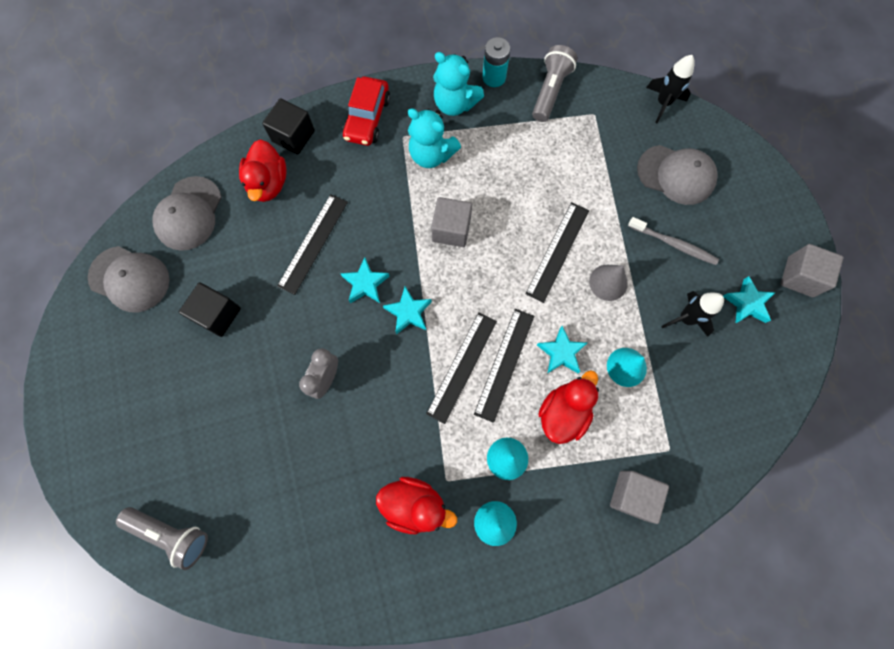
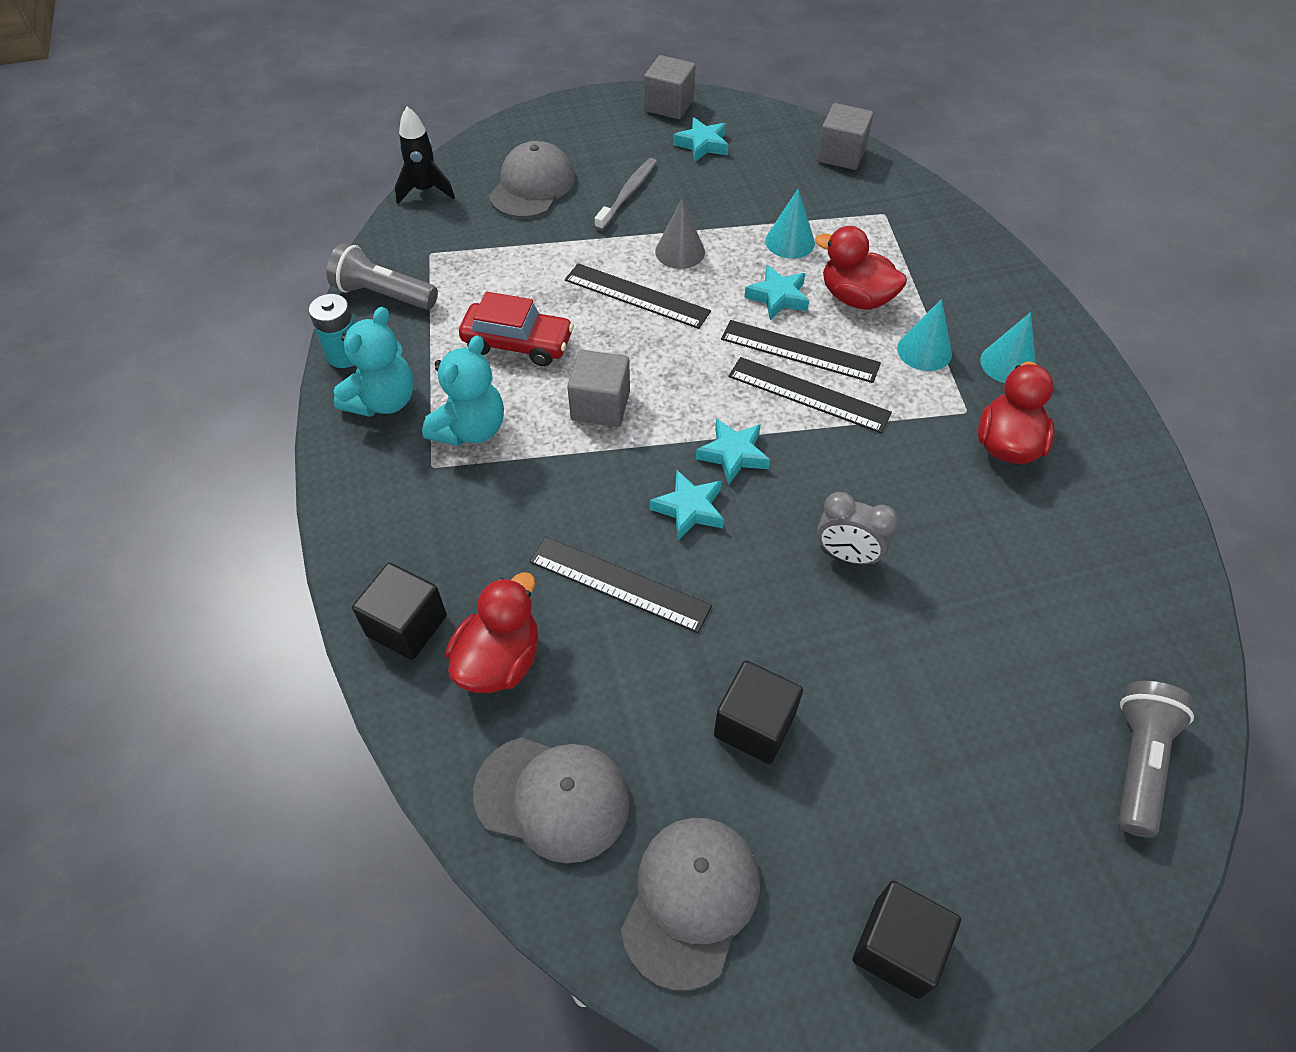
camera: 90 degrees left, 20 degrees down
(92, 377) = (897, 947): none -> black cube
(268, 183) = (499, 660): red duck -> red duck turned 60 degrees counterclockwise
(367, 118) = (389, 515): red car -> red car (518, 343)
(632, 495) = (943, 245): grey cube -> grey cube (841, 155)
(686, 318) = (724, 191): black rocket -> none

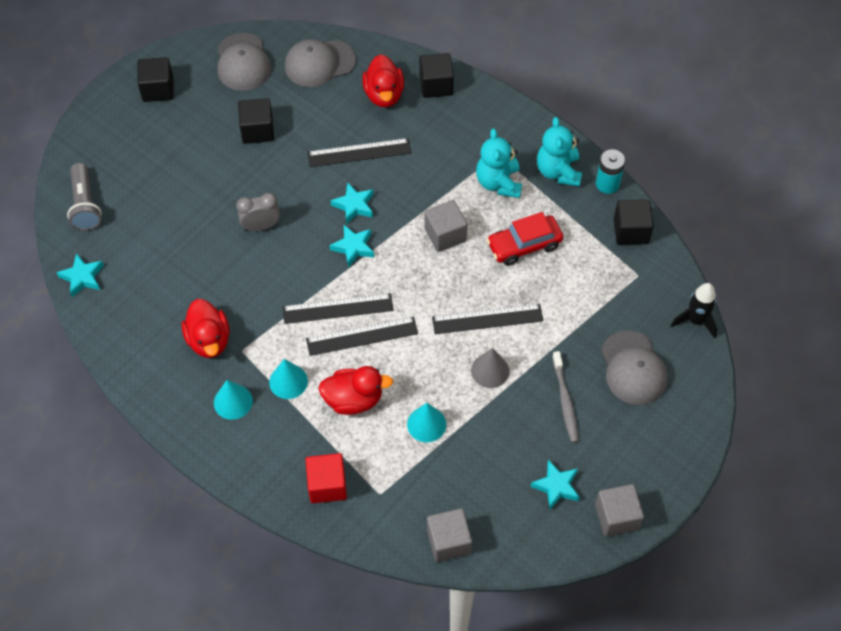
camera: 145 degrees right, 5 degrees up
(383, 294) = (631, 231): grey flashlight -> black cube
(778, 297) = (402, 370): turquoise star -> turquoise star (82, 277)
(937, 243) = (327, 485): none -> red cube

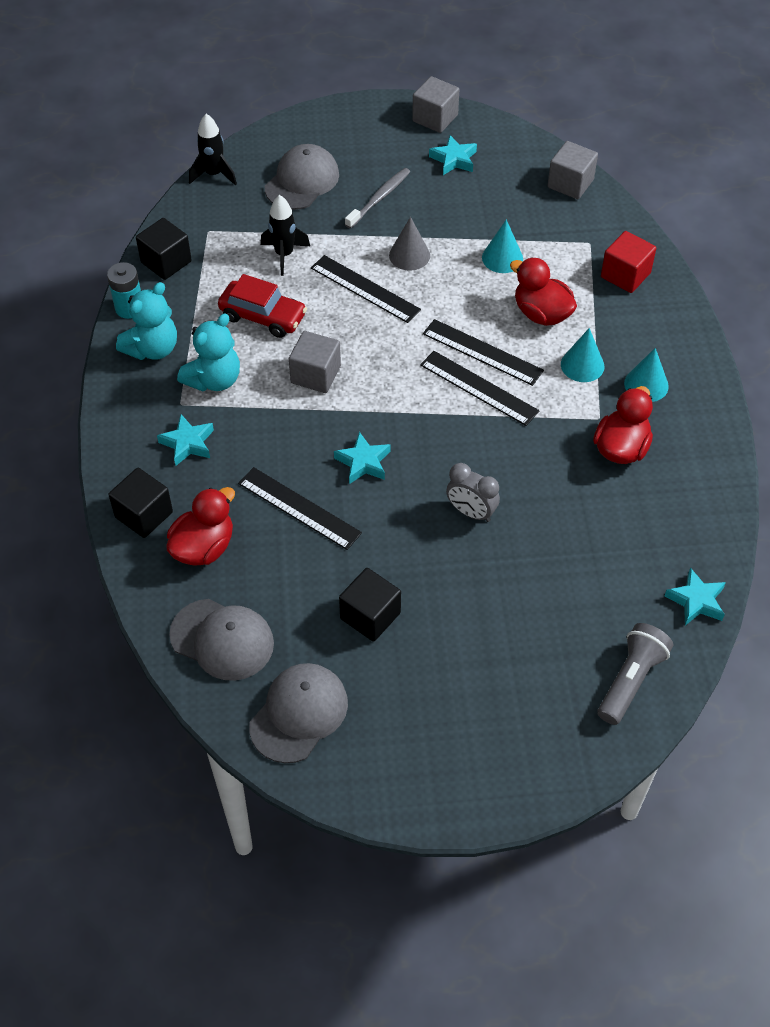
camera: 135 degrees left, 5 degrees down
(158, 89) = (426, 762): black cube -> none
(353, 247) = (407, 426): turquoise star -> turquoise star (188, 443)
(568, 299) = (284, 255): none -> black rocket

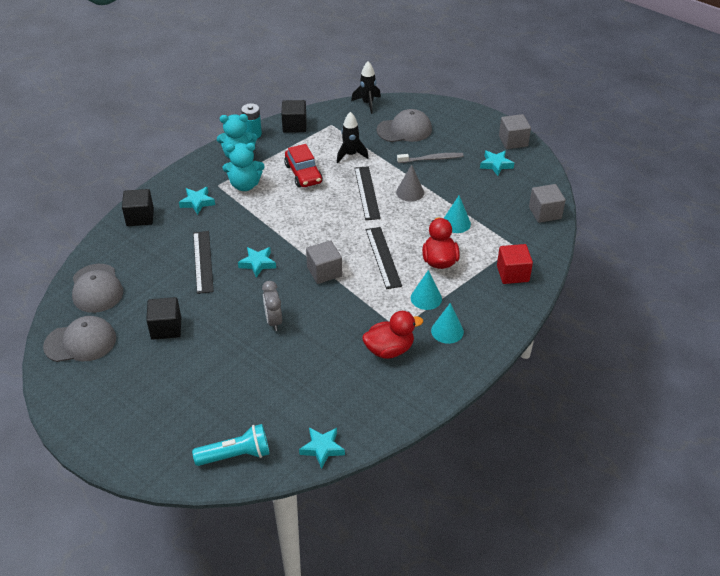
camera: 45 degrees right, 10 degrees down
(203, 547) = (143, 247): red duck -> none
(315, 375) = (291, 213): grey cube -> grey cube (324, 272)
(479, 388) = (358, 271): black ruler -> none
(630, 680) = (236, 455): grey flashlight -> turquoise flashlight

